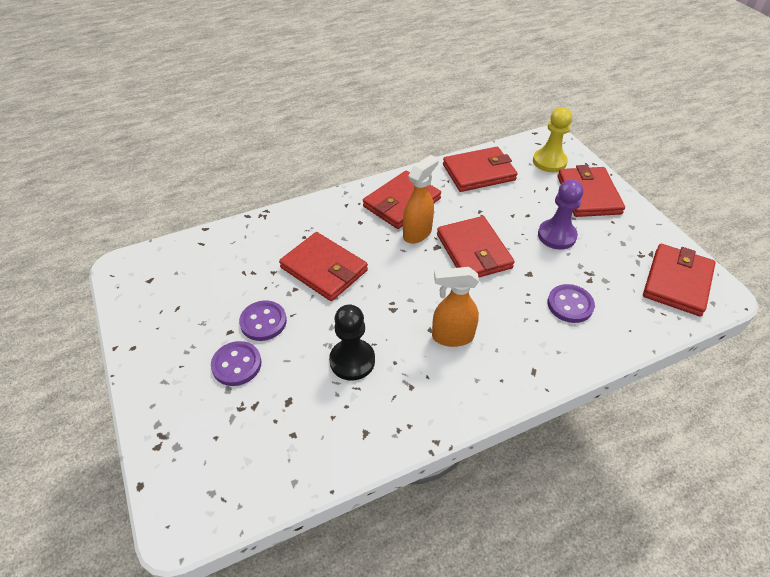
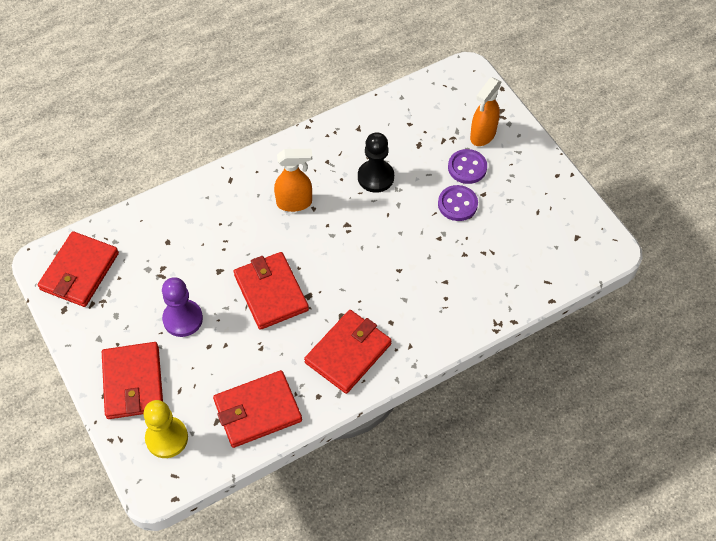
camera: 175 degrees right, 10 degrees up
(324, 269) = (416, 260): red wallet -> none
(417, 233) = (328, 311): orange spray bottle -> orange spray bottle (482, 135)
(570, 305) = (187, 240): purple button -> none

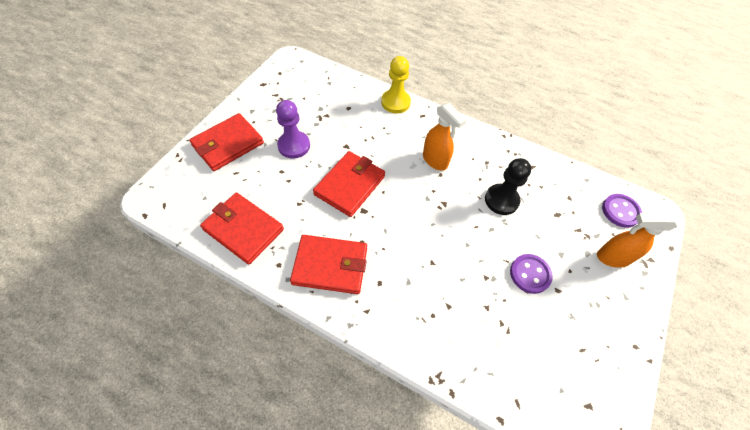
camera: 55 degrees right, 0 degrees up
(79, 271) = (295, 77): red wallet -> none
(167, 438) = (193, 185): yellow pawn -> yellow pawn (395, 102)
(467, 167) = (571, 262): purple button -> purple button (620, 211)

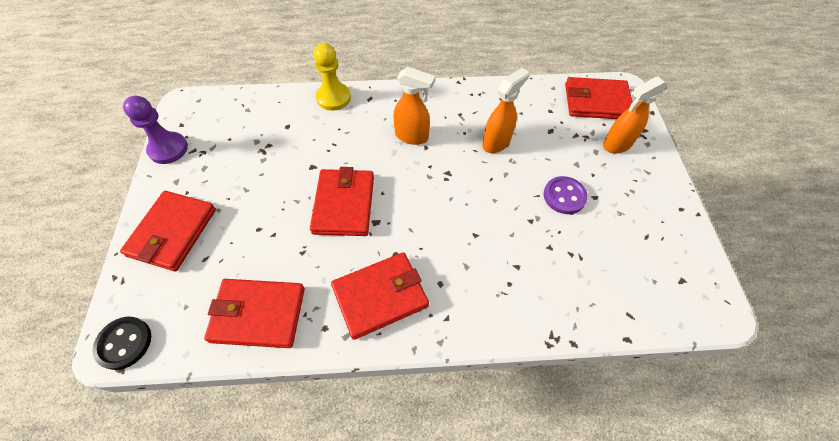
camera: 30 degrees left, 0 degrees up
(157, 200) = (124, 343): none -> black button
(294, 145) = (254, 194): purple pawn -> purple pawn (168, 149)
(501, 200) = (496, 143): black pawn -> orange spray bottle
(620, 211) = (596, 101): purple button -> red wallet

